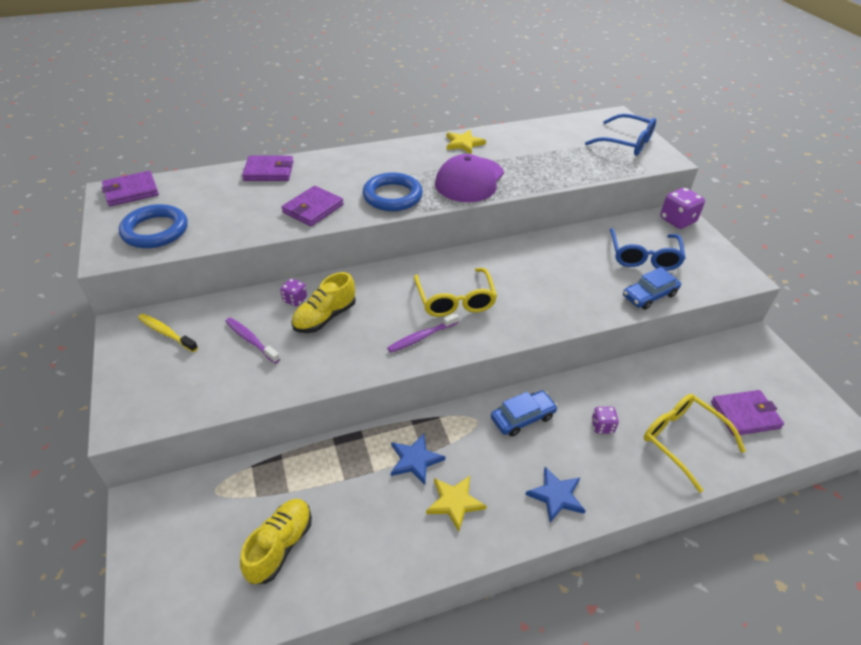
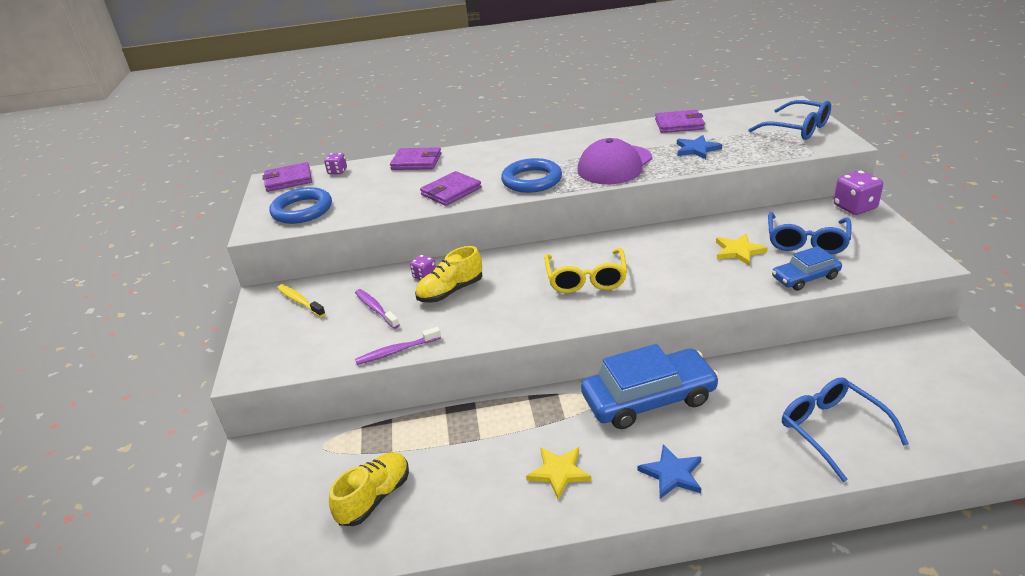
camera: 15 degrees right, 10 degrees down
(415, 460) = (525, 431): blue star -> blue star (696, 149)
(421, 337) = (544, 310): purple toothbrush -> purple toothbrush (396, 351)
(464, 143) = (616, 134): yellow star -> yellow star (738, 251)
(522, 418) = (648, 399): blue car -> blue car, size x1.82
(602, 426) = (738, 411): purple dice -> purple dice (337, 171)
(682, 440) = (832, 430): yellow glasses -> blue glasses
(745, 415) = (916, 408): purple wallet -> purple wallet (679, 124)

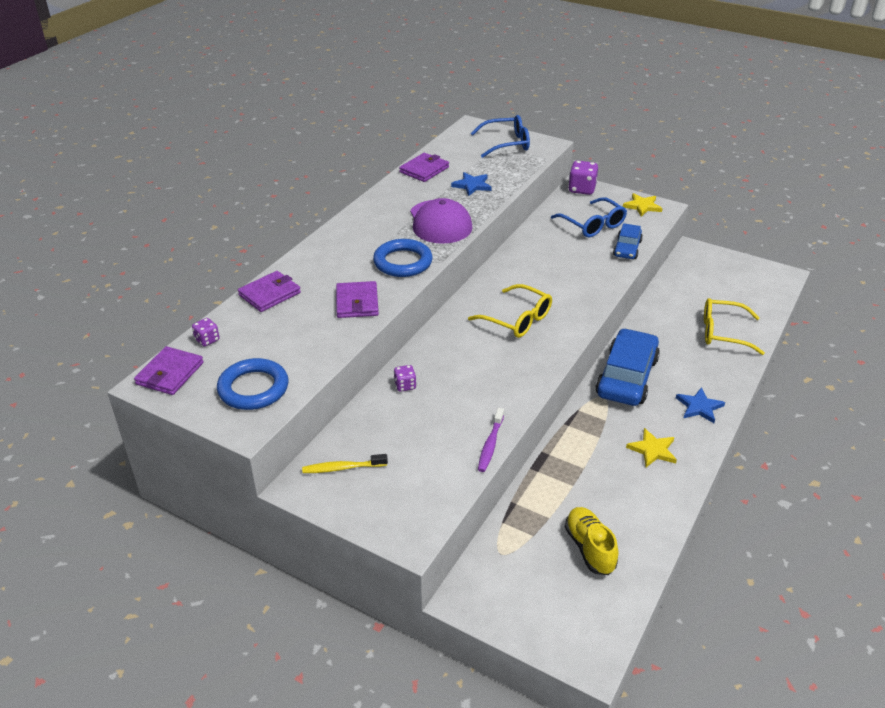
camera: 55 degrees left, 5 degrees up
(375, 309) = (416, 431): purple toothbrush -> none
(450, 291) = (446, 383): yellow shoe -> none
(738, 251) = (569, 250): yellow star -> yellow star (642, 206)
(832, 430) = (723, 333): blue glasses -> yellow glasses

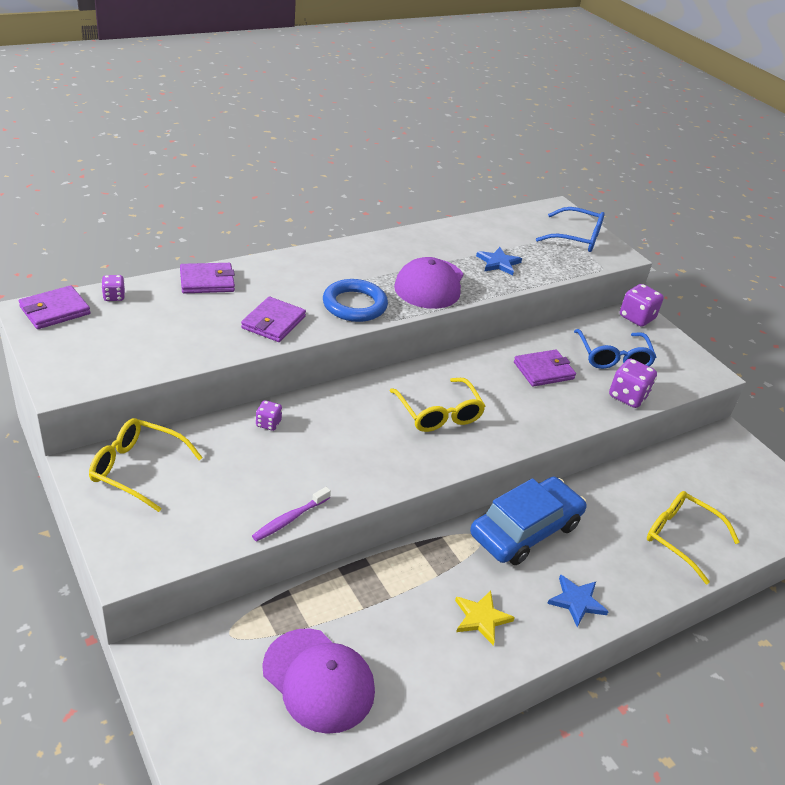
camera: 25 degrees right, 0 degrees up
(253, 388) = (105, 355): blue ring -> none
(342, 468) = (137, 469): yellow toothbrush -> yellow glasses
(424, 170) = (466, 230): purple wallet -> purple wallet (543, 370)
(589, 548) = (318, 680): yellow shoe -> purple cap
(627, 248) = (627, 396): blue car -> purple dice
(642, 206) = (688, 362): yellow star -> none

